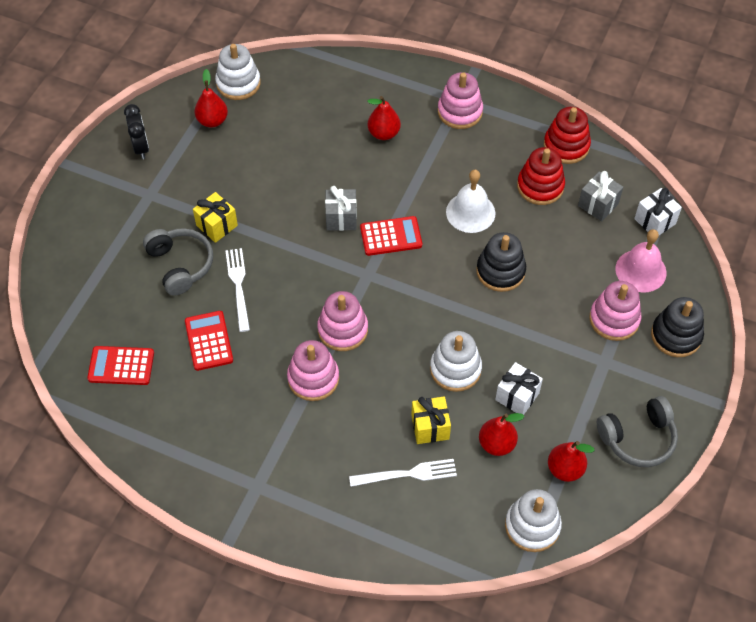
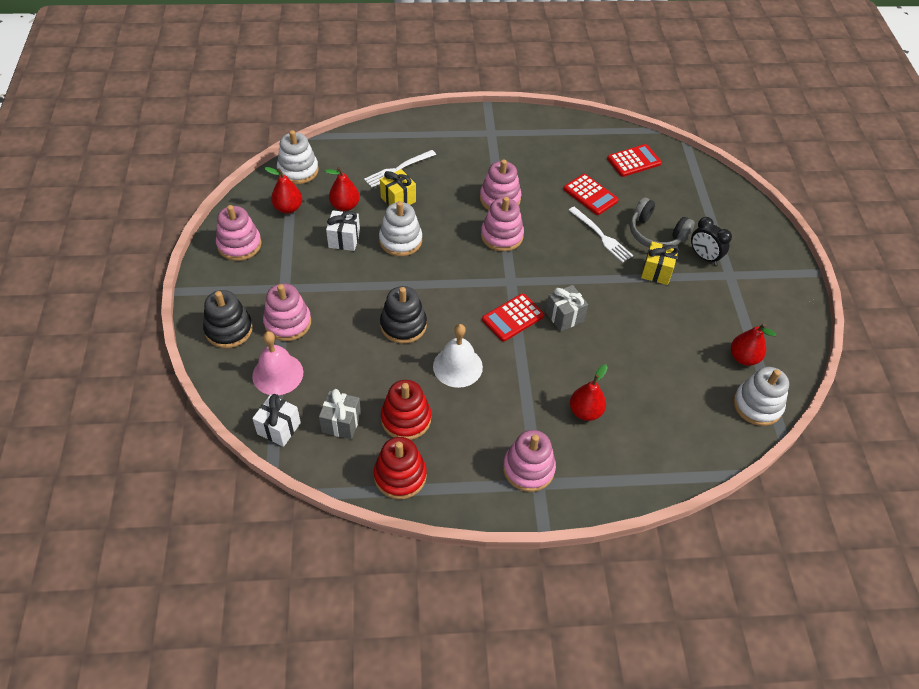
camera: 150 degrees right, 5 degrees down
(141, 147) = (775, 309): black clock -> black clock (704, 257)
(638, 438) = (239, 245): grey headphones -> pink stacking toy

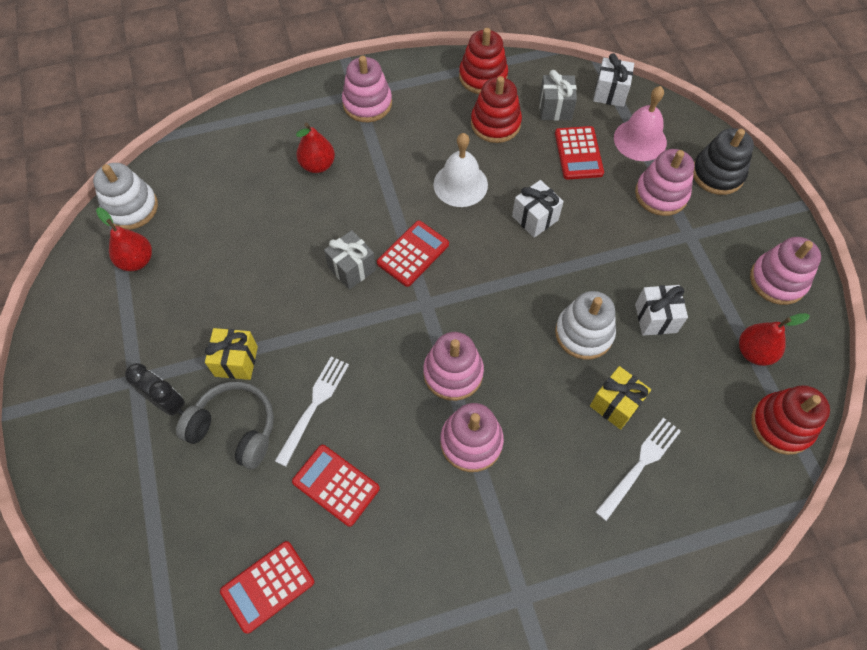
camera: 170 degrees right, 10 degrees up
(298, 170) = (781, 425): white stacking toy -> red stacking toy
(340, 373) = (578, 153): none -> red calculator
(345, 206) = (682, 374): red pear -> none
(403, 325) = (535, 218): black stacking toy -> white gift
(601, 236) = (314, 406): white fork -> white fork turned 75 degrees clockwise

